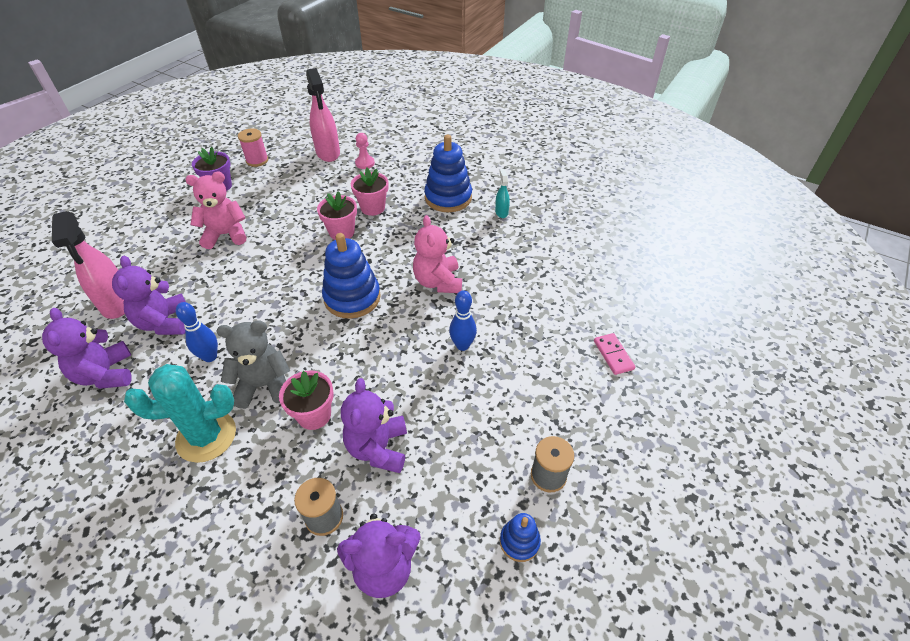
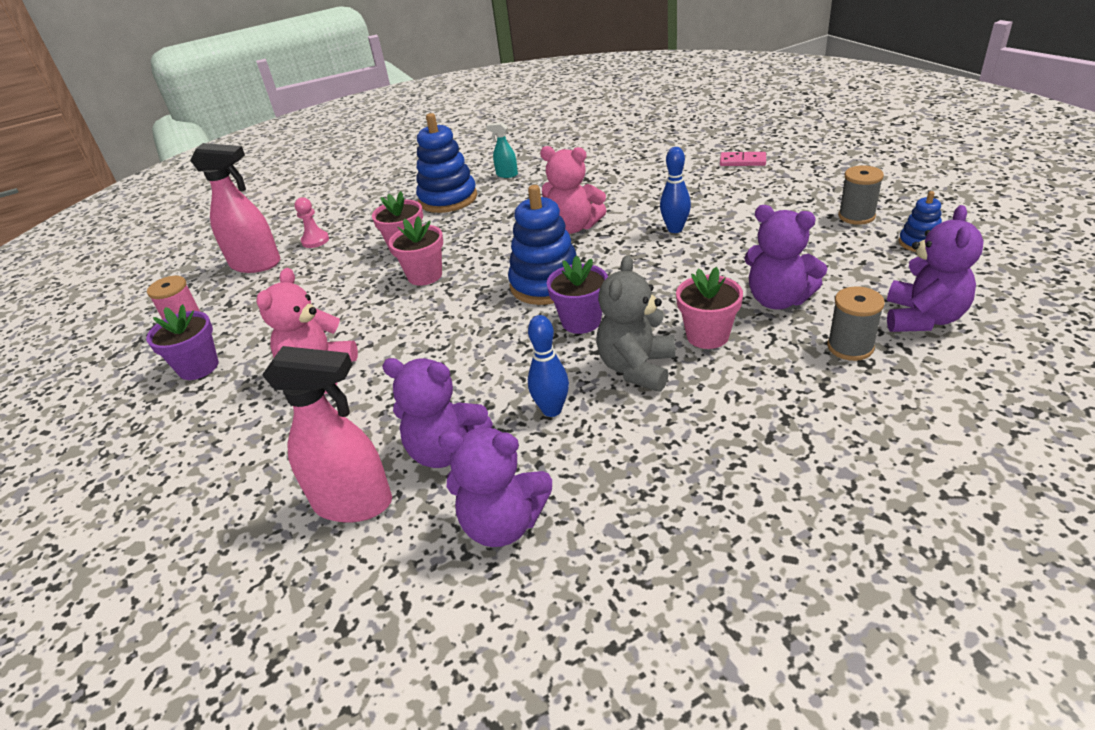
camera: 55 degrees left, 10 degrees down
(206, 436) = (689, 425): turquoise cactus -> none
(311, 334) = (581, 321): none -> purple flower pot

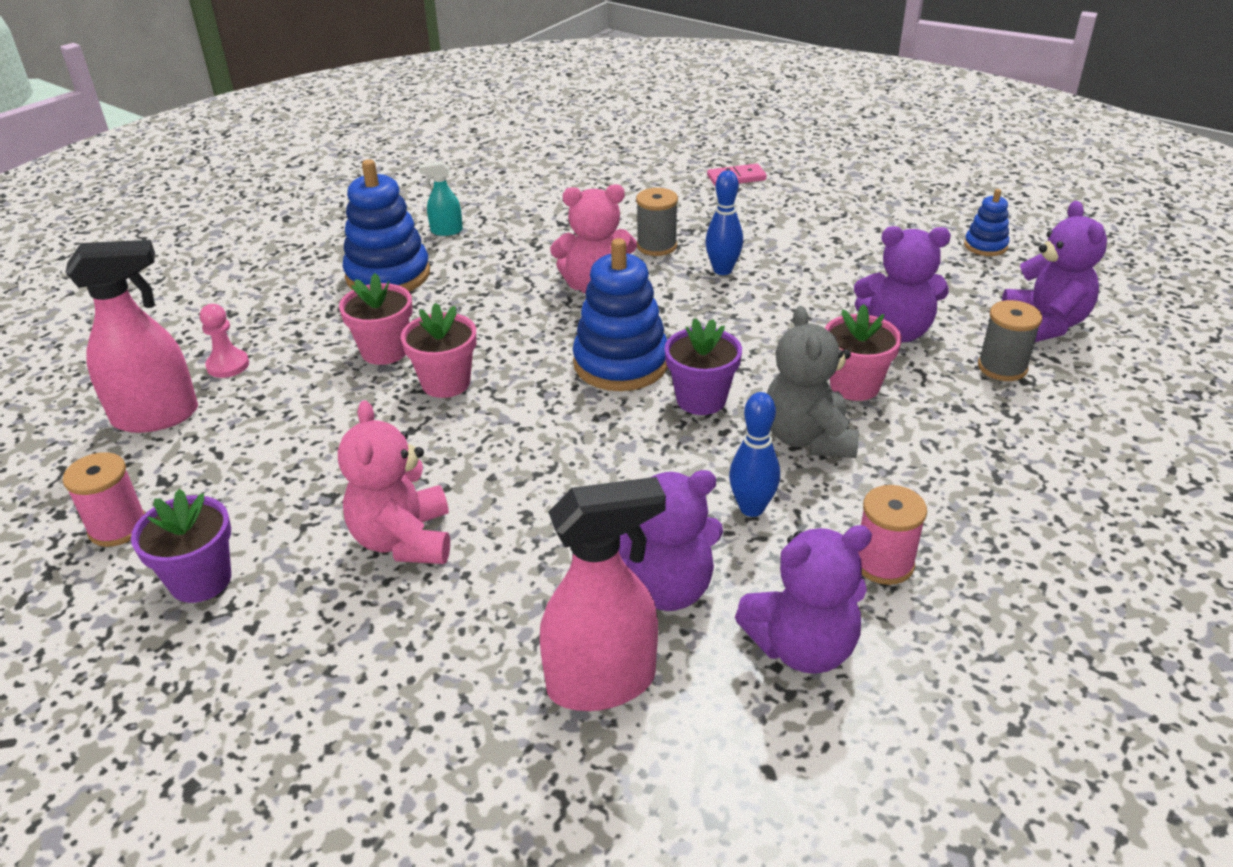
camera: 30 degrees left, 0 degrees up
(616, 479) = (883, 563): none -> pink spool
(856, 216) = (905, 226): grey spool -> grey spool (656, 246)

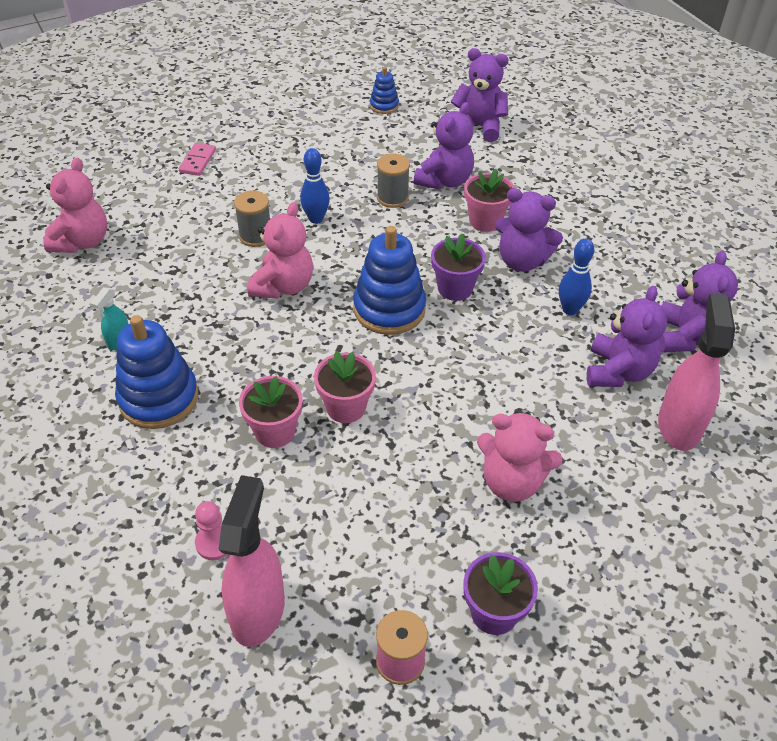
camera: 65 degrees left, 10 degrees up
(559, 169) = (82, 241): none -> pink teddy bear
(808, 438) = (522, 261): grey teddy bear -> purple teddy bear
(883, 563) = (639, 280): pink spool -> none
(1002, 367) = (506, 161): grey spool -> grey spool (392, 198)

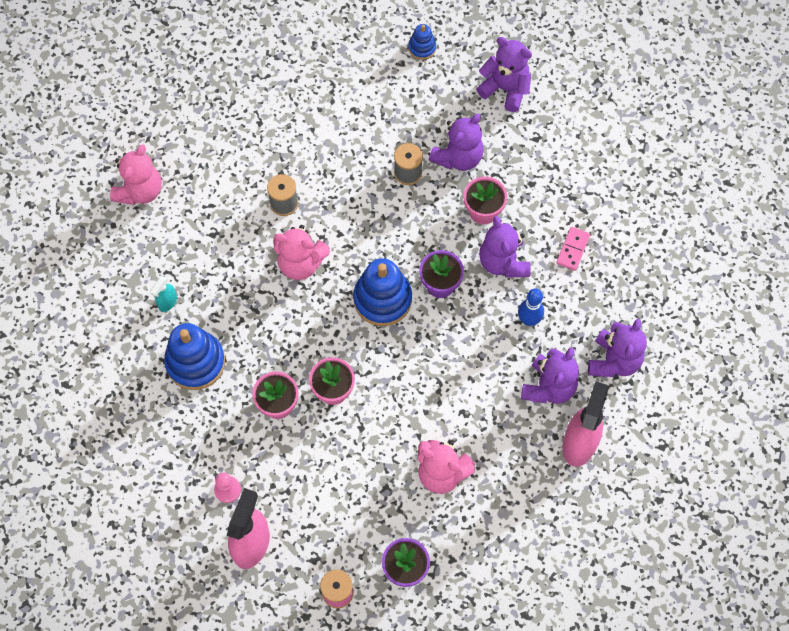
camera: 10 degrees right, 20 degrees up
(197, 161) = (242, 103): pink domino -> pink domino (572, 249)
(283, 286) = (301, 263): pink teddy bear -> pink teddy bear turned 75 degrees clockwise
(316, 219) = (337, 190): blue bowling pin -> none
(522, 261) = (503, 262): purple teddy bear -> purple teddy bear turned 45 degrees clockwise

